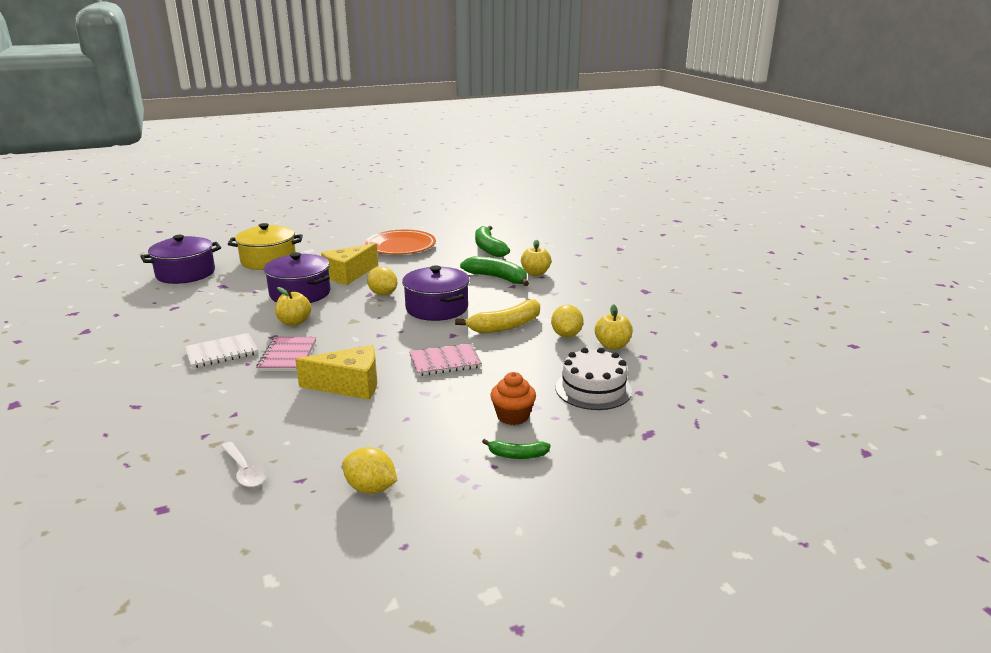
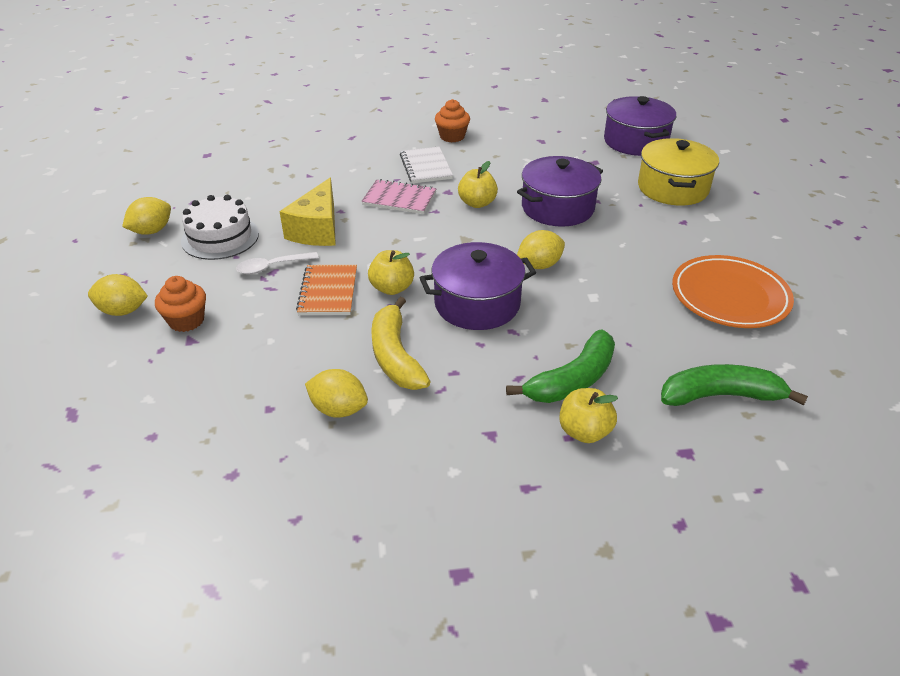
camera: 105 degrees right, 15 degrees up
(152, 348) = (452, 136): none -> orange cupcake
(244, 471) = (223, 181): white spoon -> white spoon (272, 267)
(348, 275) = (612, 243): yellow cheese -> none
(445, 362) = (328, 292): pink notebook -> orange notebook
(517, 455) = (123, 311): green banana -> yellow lemon
(593, 389) = (189, 396): white cake -> white cake (220, 237)
(612, 345) = (281, 450): yellow apple -> yellow apple (392, 288)

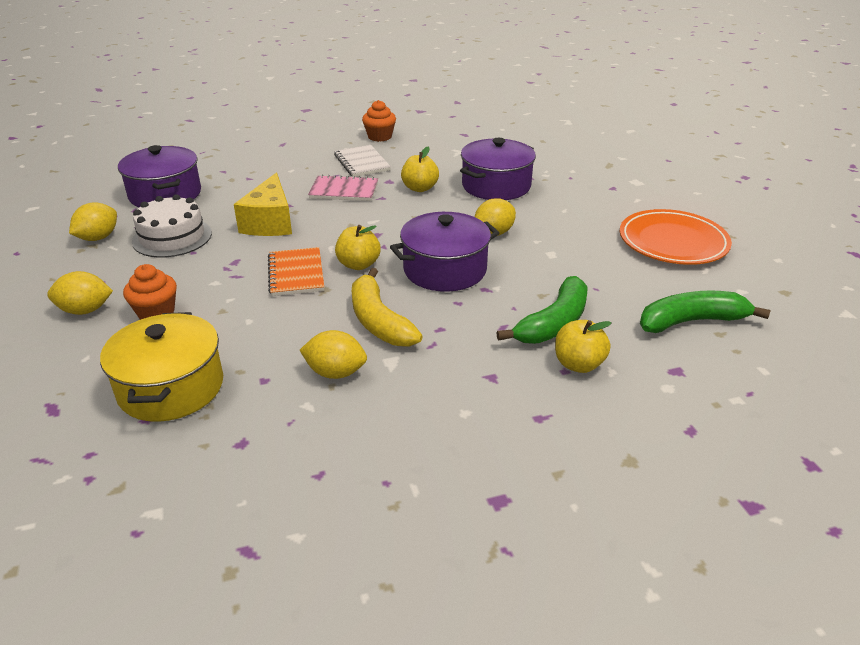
camera: 10 degrees left, 5 degrees down
(272, 267) = (233, 258): white spoon -> none
(635, 141) = (550, 129): purple pot -> purple pot (165, 194)
(672, 188) = (594, 162): yellow pot -> yellow pot (171, 387)

